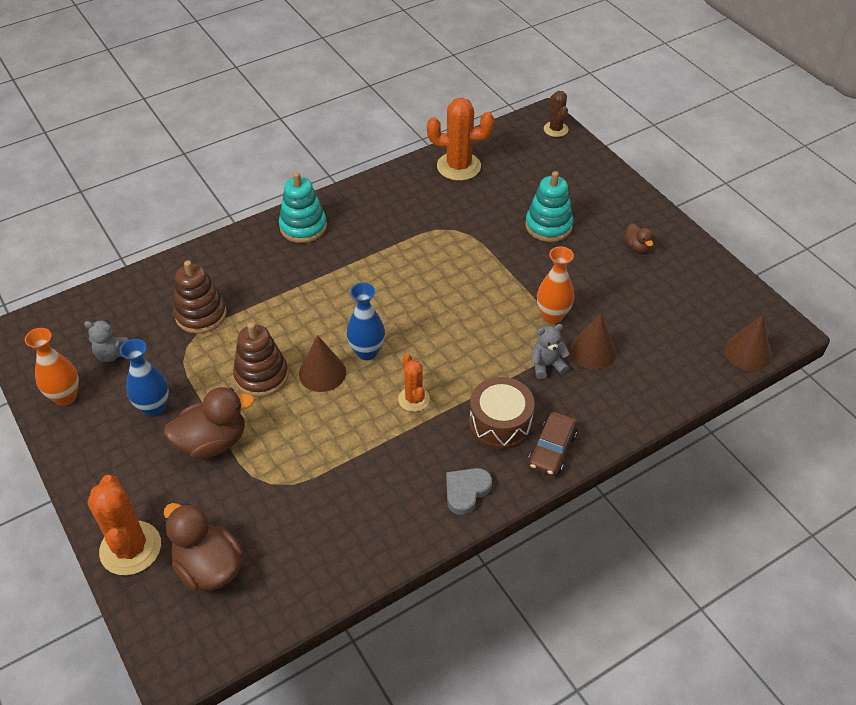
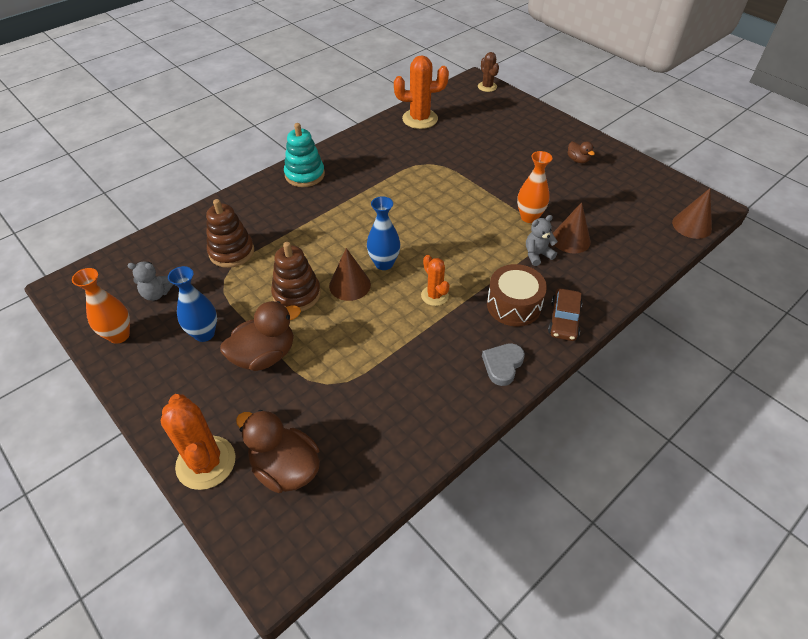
camera: 10 degrees left, 0 degrees up
(548, 226) = (504, 153): turquoise stacking toy -> none

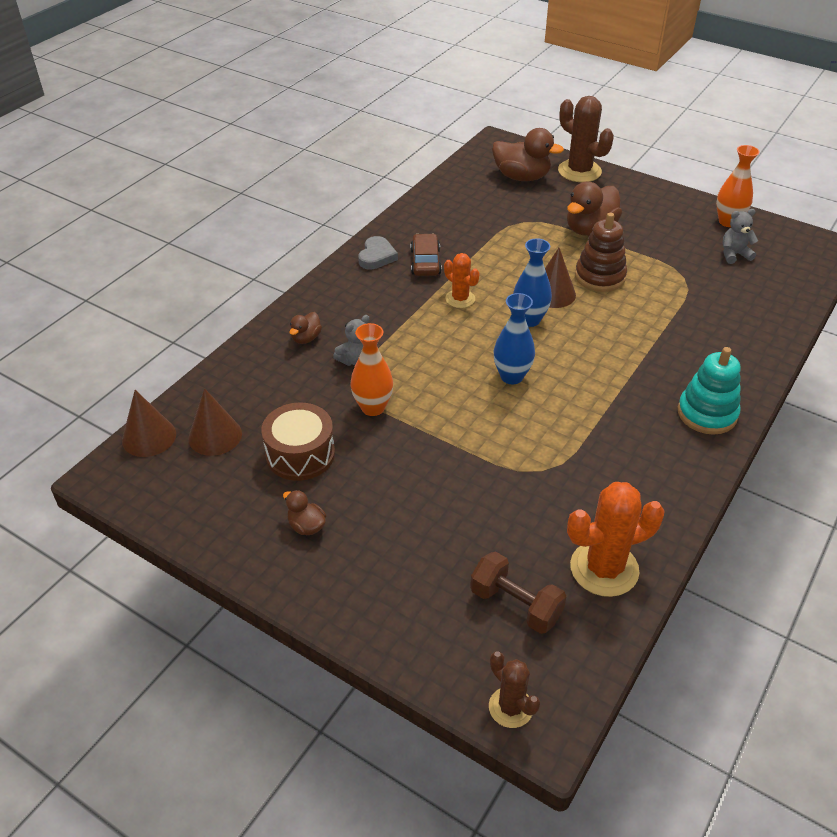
camera: 165 degrees right, 5 degrees down
(204, 334) = (656, 234): blue vase -> blue vase (511, 376)
(206, 462) = (579, 171): orange cactus -> brown cactus
(231, 252) = (703, 302): brown stacking toy -> none
(471, 114) = (515, 605): none -> brown dumbbell
(513, 305) = (375, 304): brown drum -> brown drum (300, 454)
(564, 320) = (321, 300): brown car -> brown car (425, 262)
(570, 239) = (316, 387): brown cone -> brown cone (215, 436)
(578, 282) = (306, 338): none -> brown duck

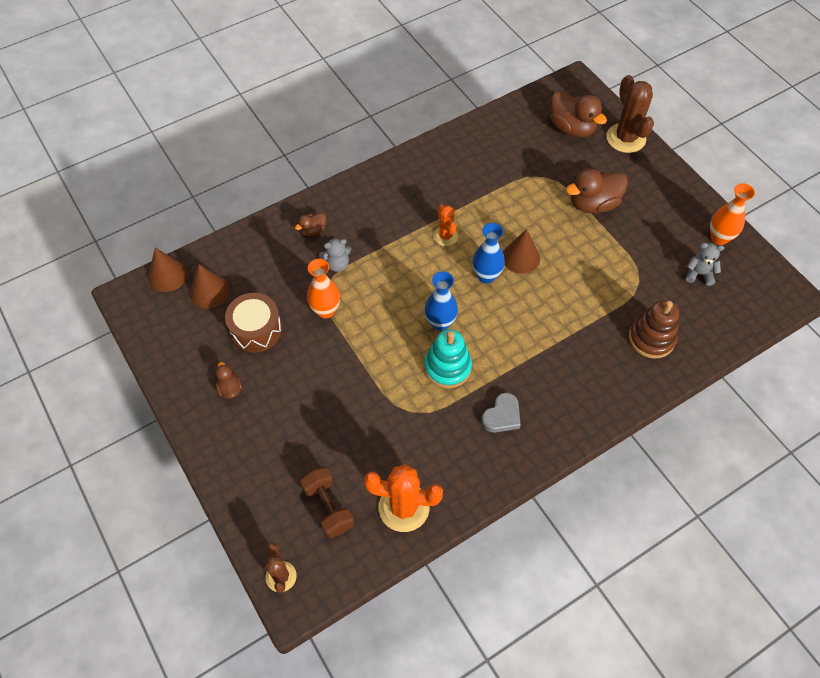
camera: 25 degrees right, 15 degrees up
(377, 256) = (406, 171): grey heart -> grey heart (502, 416)
(425, 262) = (440, 190): brown car -> none
(600, 277) = (569, 255): brown stacking toy -> brown stacking toy (651, 338)
(707, 413) = (566, 415): turquoise stacking toy -> turquoise stacking toy (447, 367)

